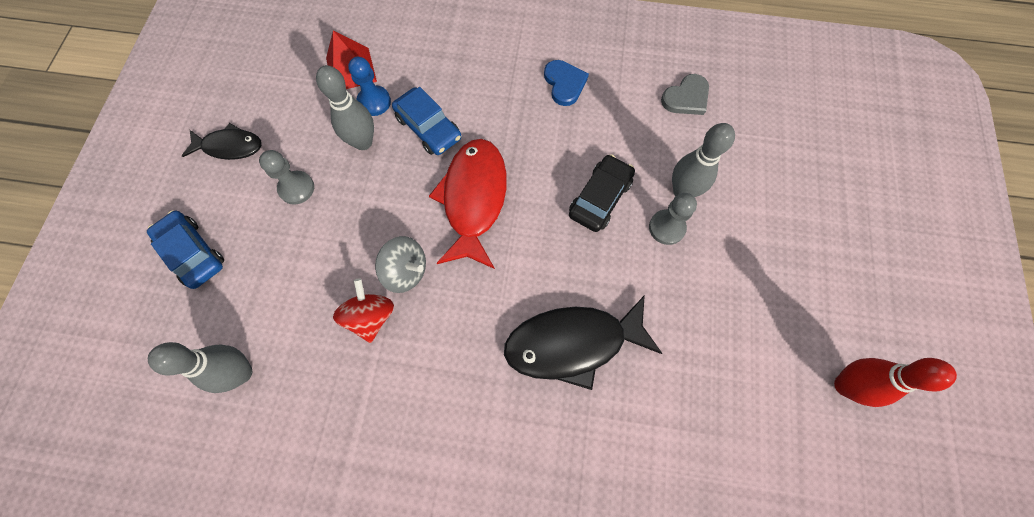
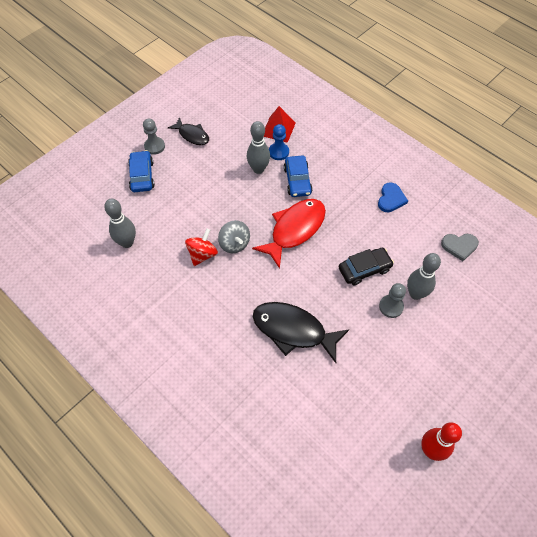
camera: 35 degrees right, 10 degrees down
(296, 188) = (210, 173): grey pawn -> grey pawn (154, 146)

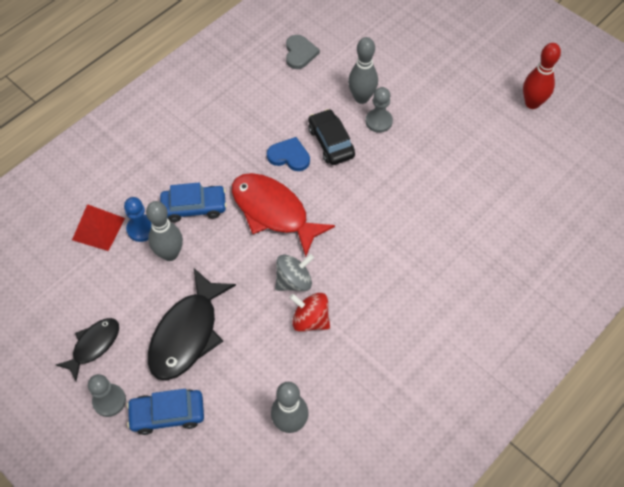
camera: 90 degrees left, 0 degrees up
(293, 330) = (414, 216): black fish -> black fish (187, 334)
(391, 199) = (231, 109): blue heart -> blue heart (289, 156)

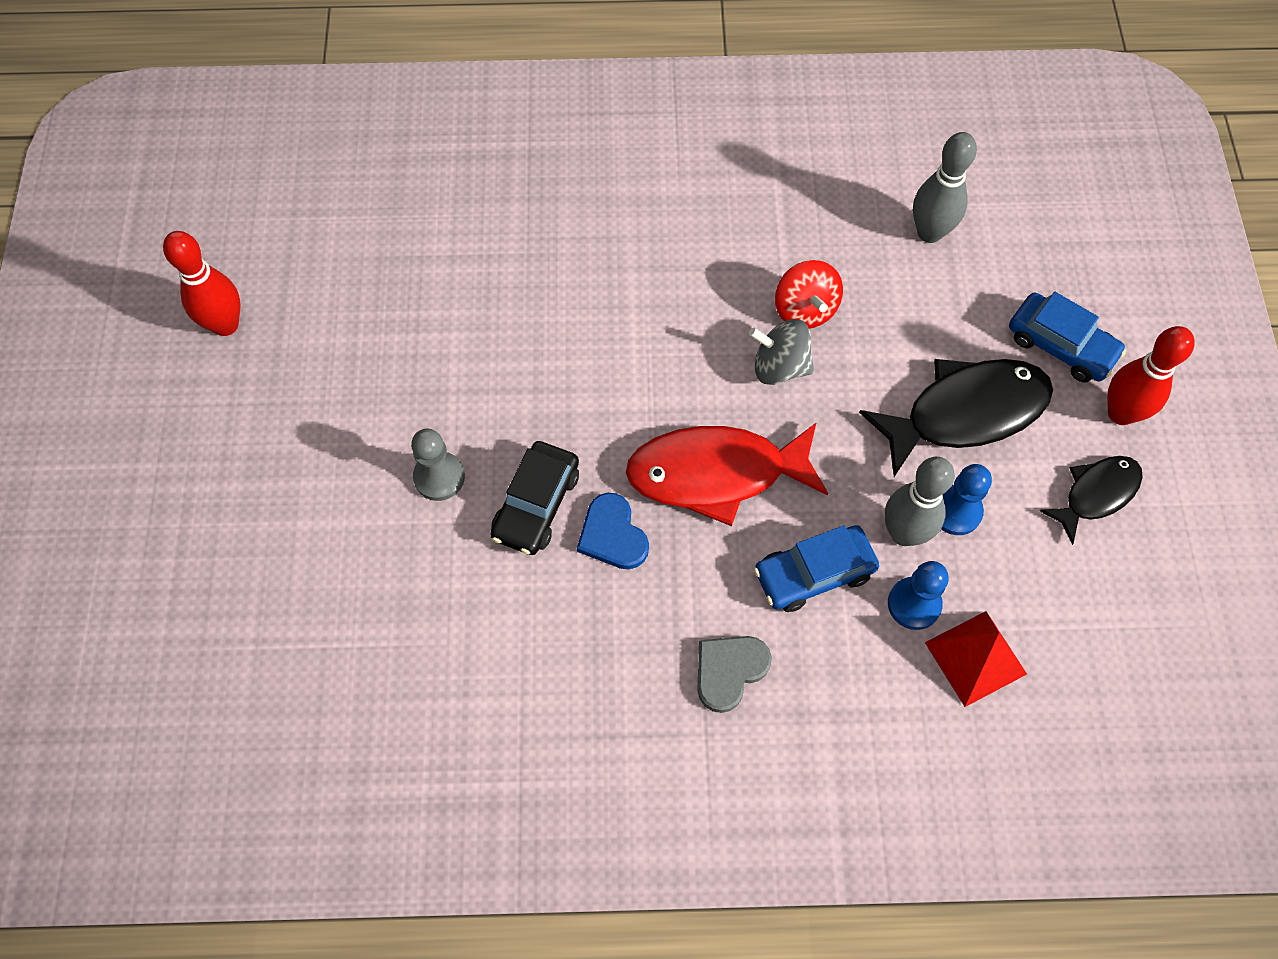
camera: 135 degrees left, 5 degrees up
(94, 345) = (1096, 494): black fish -> black fish turned 150 degrees clockwise
(109, 400) = (1121, 413): grey pawn -> red bowling pin
(154, 282) = (955, 511): none -> blue pawn
(194, 207) = (814, 573): blue car -> blue car turned 60 degrees counterclockwise
(273, 212) = (716, 474): red fish -> red fish turned 90 degrees clockwise
(300, 53) = (408, 699): grey heart -> grey heart (729, 671)
(361, 98) = (416, 534): grey bowling pin -> none

